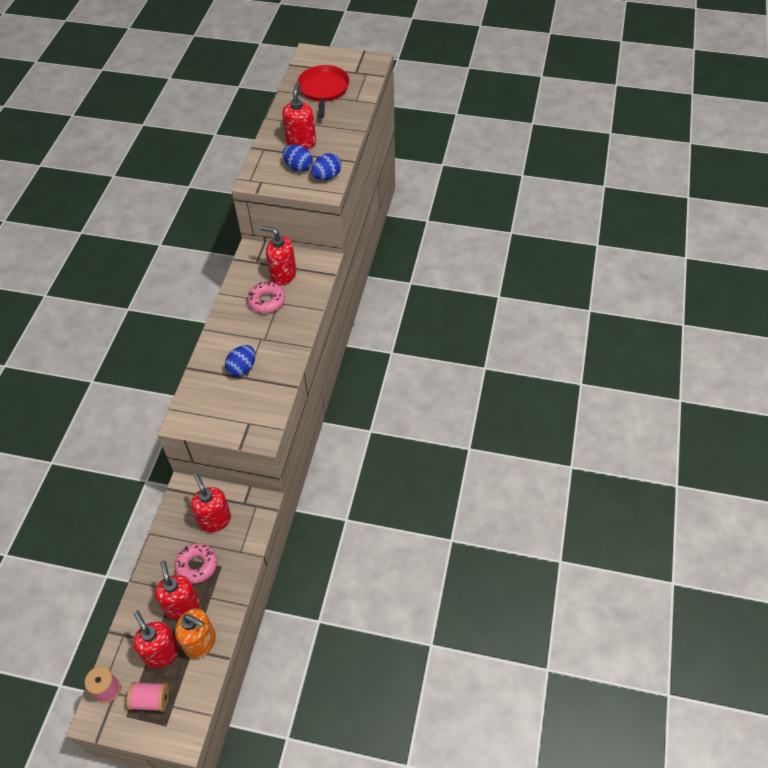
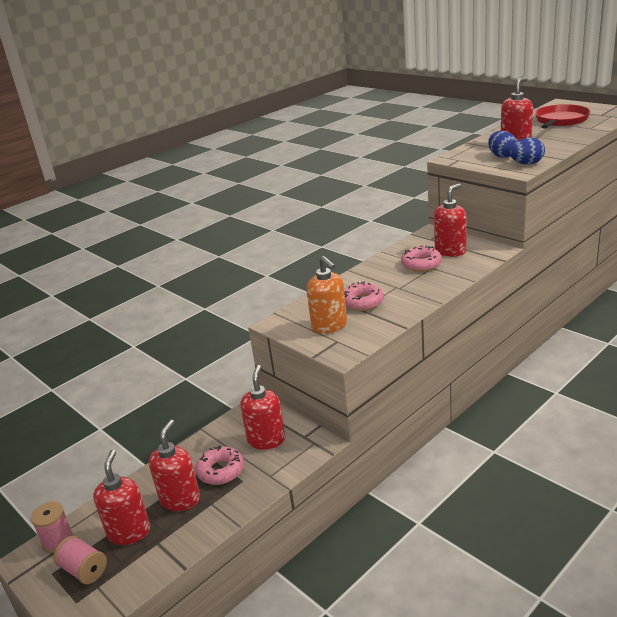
camera: 35 degrees right, 25 degrees down
(200, 642) = (170, 539): orange soap dispenser -> orange soap dispenser (329, 326)
(242, 368) = (362, 302): blue egg -> pink donut
(283, 275) = (450, 251): red soap dispenser -> red soap dispenser turned 75 degrees clockwise

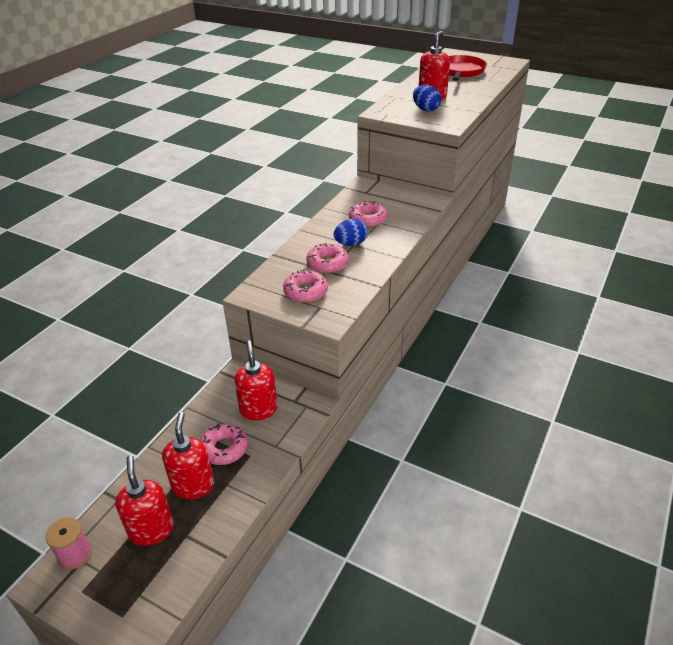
camera: 20 degrees left, 10 degrees up
(84, 570) = (118, 580): pink spool -> none
(329, 326) = (305, 291): orange soap dispenser -> pink donut
(450, 251) = (389, 204): red soap dispenser -> none
(526, 164) = (451, 117): blue egg -> blue egg (350, 244)

